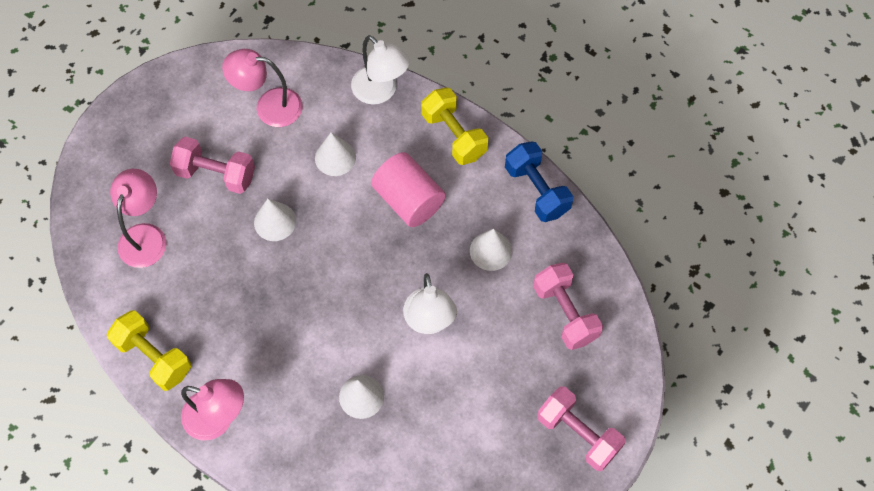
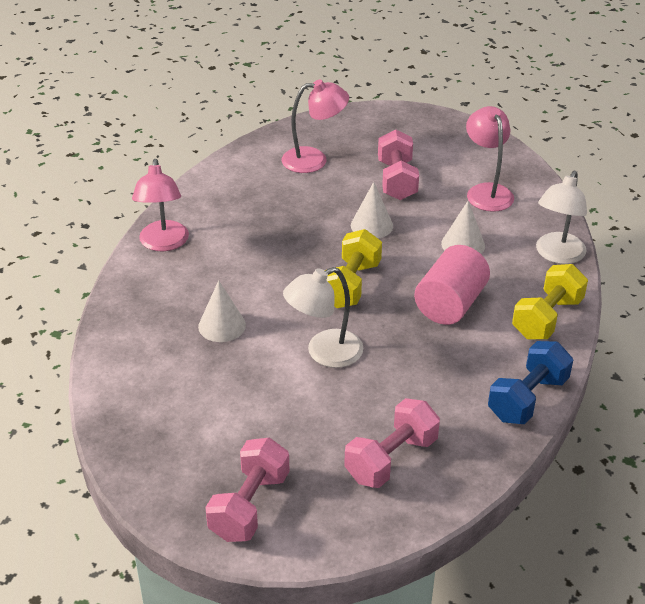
camera: 70 degrees right, 25 degrees down
(154, 356) = (205, 194): yellow dumbbell -> yellow dumbbell (351, 285)
(491, 251) = (431, 379): white cone -> none

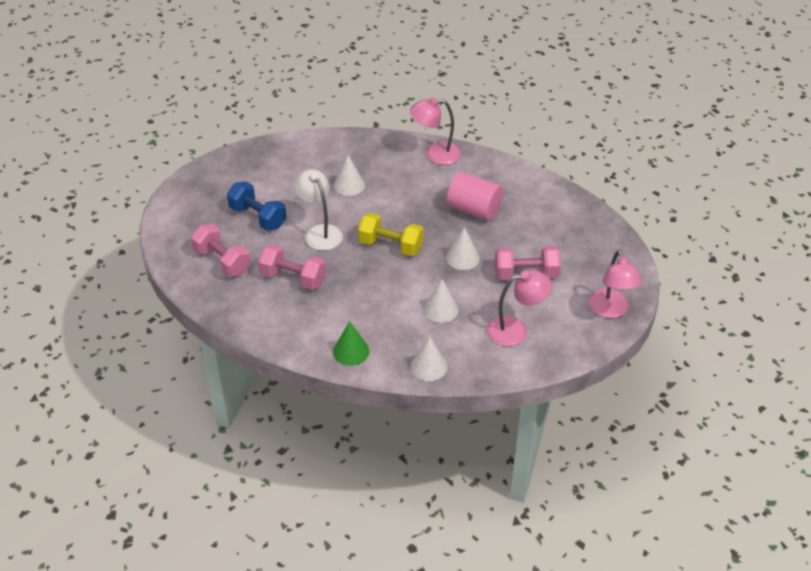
camera: 90 degrees right, 5 degrees up
(249, 505) = (196, 203): pink dumbbell -> pink dumbbell (293, 278)
(314, 160) = (550, 226): pink lamp -> pink lamp (611, 310)
(450, 304) = (368, 297): pink cylinder -> pink cylinder (474, 209)
(527, 398) = (267, 331): blue dumbbell -> blue dumbbell (258, 217)
(547, 318) = (351, 351): yellow dumbbell -> green cone
(557, 255) = (429, 366): white lamp -> white cone

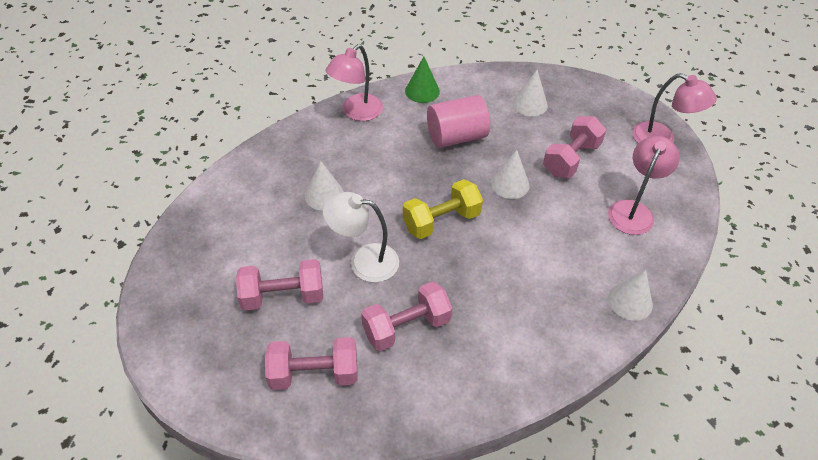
camera: 50 degrees left, 5 degrees up
(258, 217) = (283, 296): blue dumbbell -> pink dumbbell
(351, 351) = (558, 349): green cone -> green cone (422, 91)
(441, 309) = (562, 243): white cone -> white cone (530, 104)

